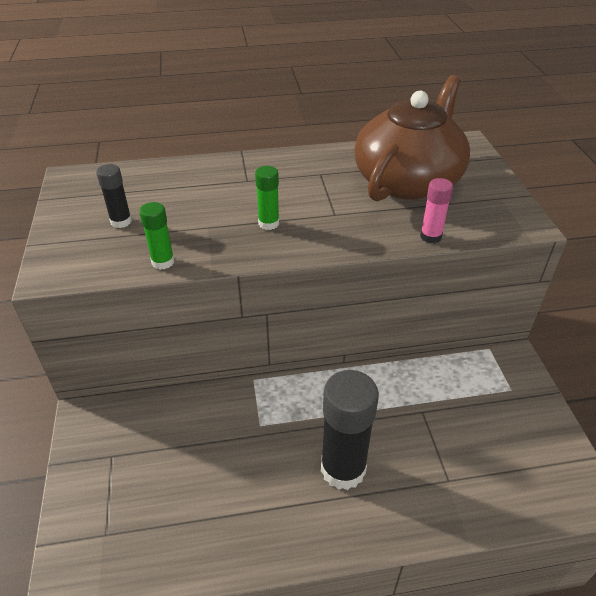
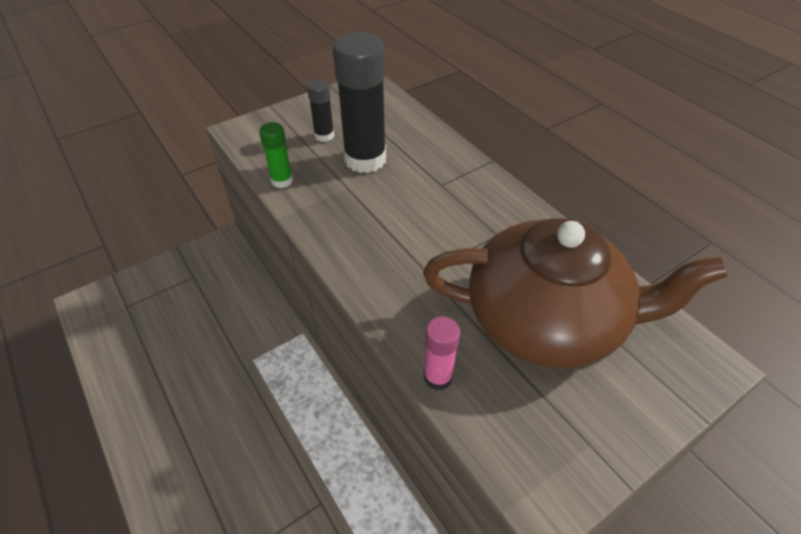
camera: 65 degrees right, 5 degrees up
(268, 223) = (377, 226): green glue stick -> none
(343, 469) = (223, 447): black glue stick -> black glue stick (365, 159)

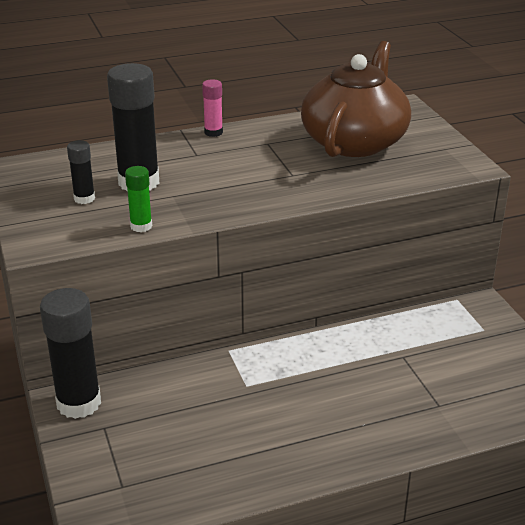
camera: 75 degrees left, 15 degrees down
(219, 253) = (79, 403): none -> black glue stick
(438, 377) = (387, 184): pink glue stick -> pink glue stick (213, 132)

